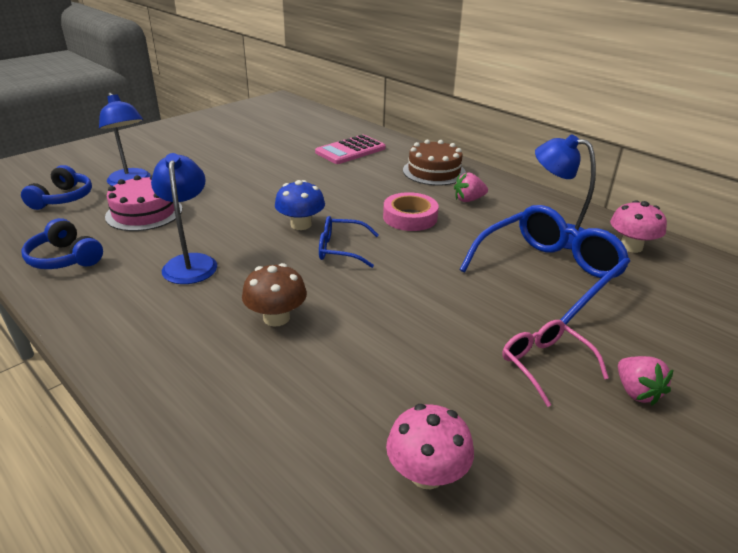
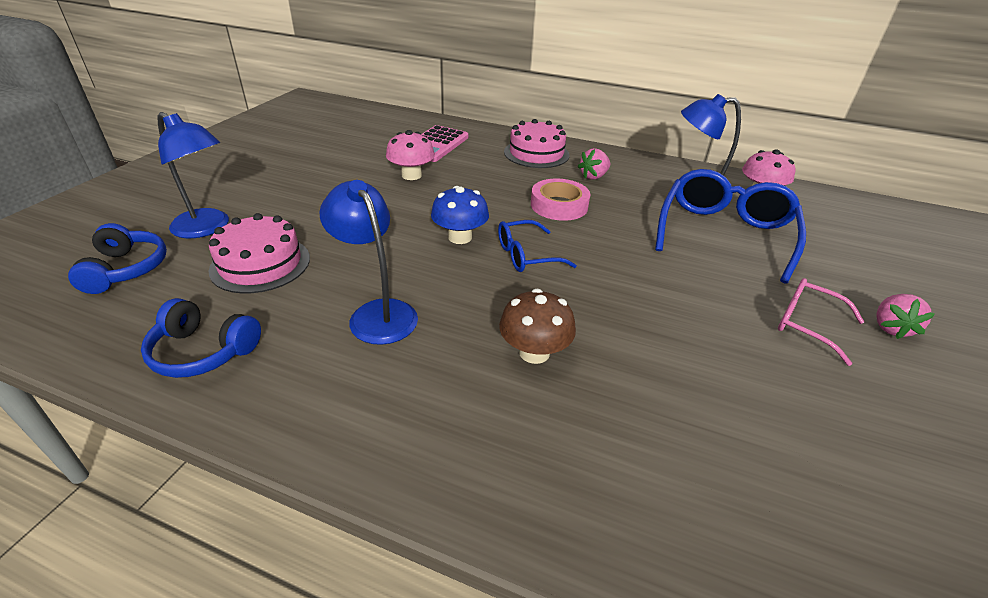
camera: 25 degrees left, 5 degrees up
(426, 474) = (828, 475): pink mushroom -> pink mushroom (411, 175)
(434, 171) = (536, 153): brown cake -> pink cake
(636, 392) = (890, 328): pink strawberry -> pink strawberry turned 60 degrees clockwise

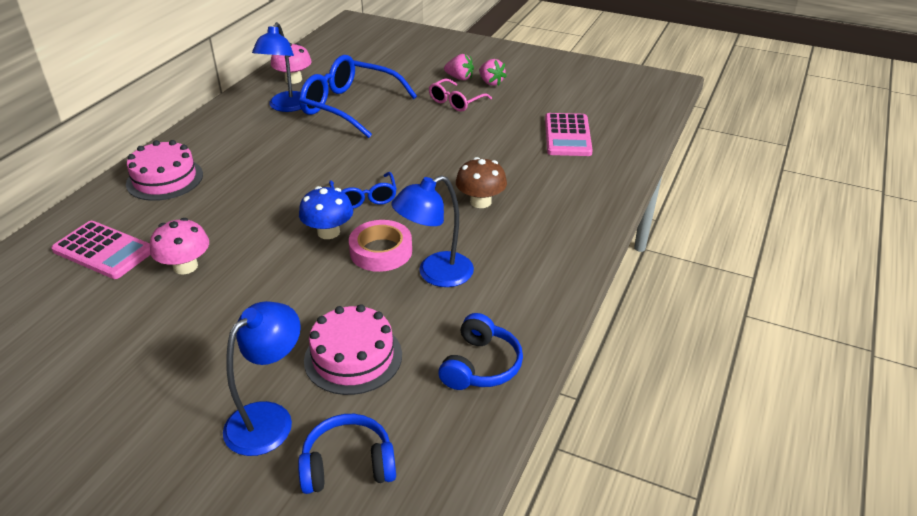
camera: 85 degrees left, 0 degrees up
(559, 205) = (284, 175): pink tape -> pink tape (381, 251)
(593, 176) = (233, 150): pink strawberry -> pink strawberry (491, 82)
(787, 479) = (567, 135): none -> pink calculator

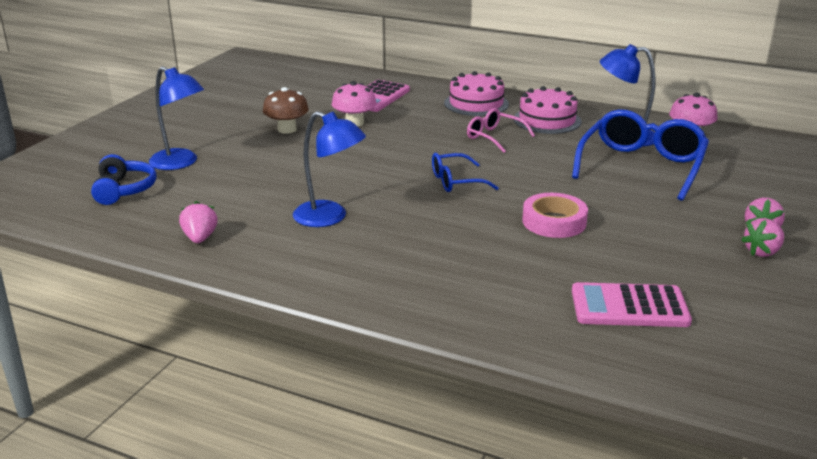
camera: 90 degrees right, 10 degrees down
(328, 232) = (398, 169): blue mushroom -> none
(353, 357) = (230, 187): pink cake -> pink cake (547, 120)
(381, 251) = (367, 192): pink tape -> pink tape (554, 222)
(435, 274) = (329, 217): blue lamp -> blue lamp turned 150 degrees clockwise
(455, 102) = (687, 227): pink glasses -> pink glasses (494, 137)
(480, 202) = (454, 241): brown mushroom -> brown mushroom (287, 129)
(481, 365) = (200, 238): blue headphones -> pink strawberry

